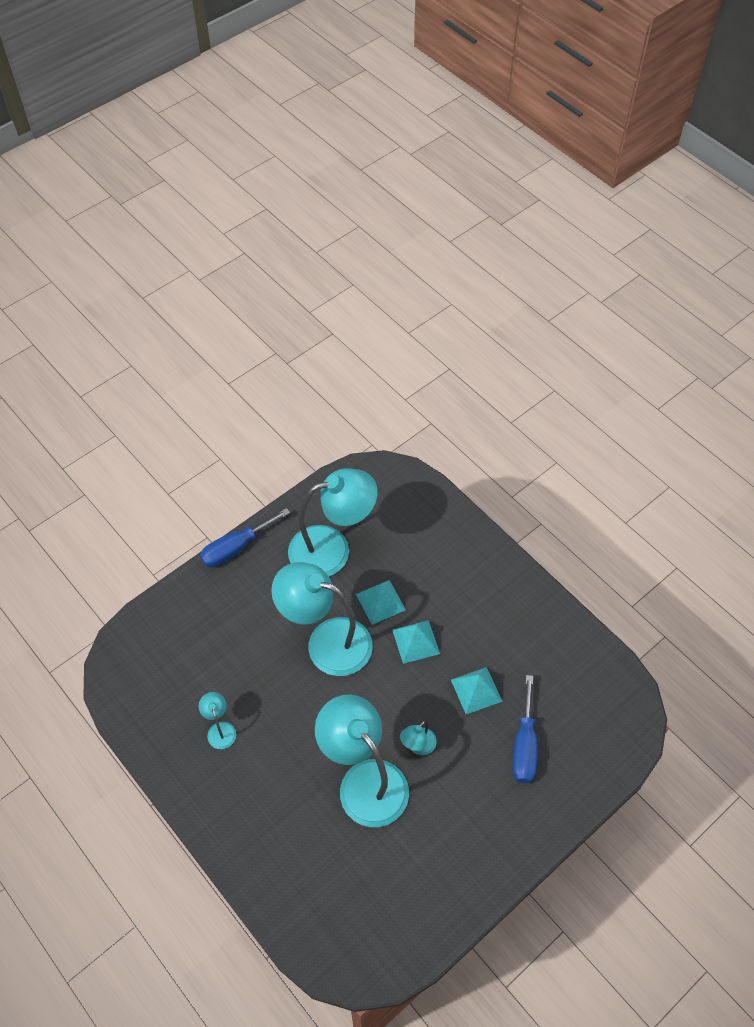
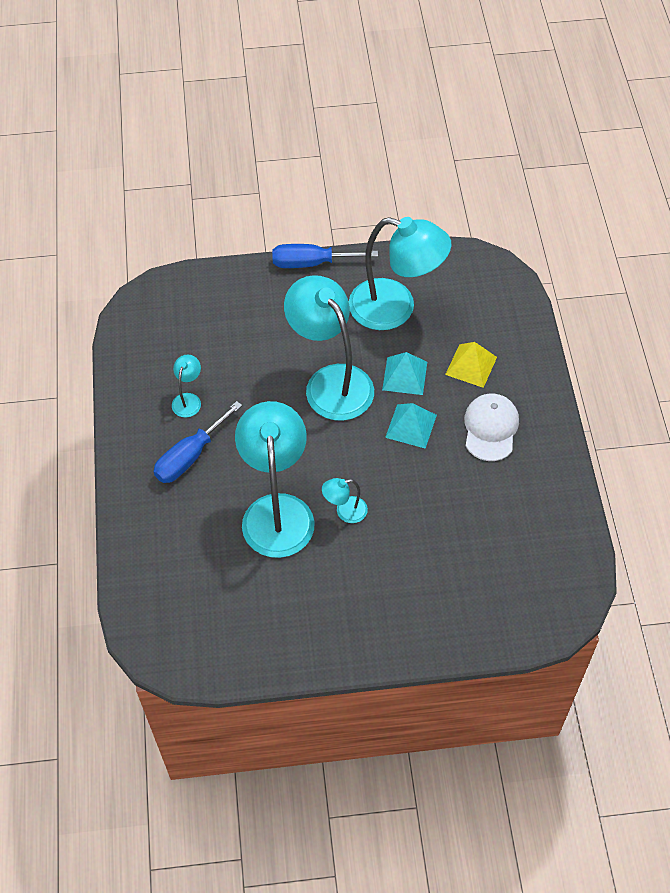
camera: 35 degrees right, 0 degrees up
(424, 563) = (471, 365): none -> yellow pyramid
(476, 606) = (490, 428): none -> white cap
(476, 690) = (434, 497): turquoise pyramid -> none
(524, 745) = (442, 568): blue screwdriver -> blue screwdriver (190, 456)

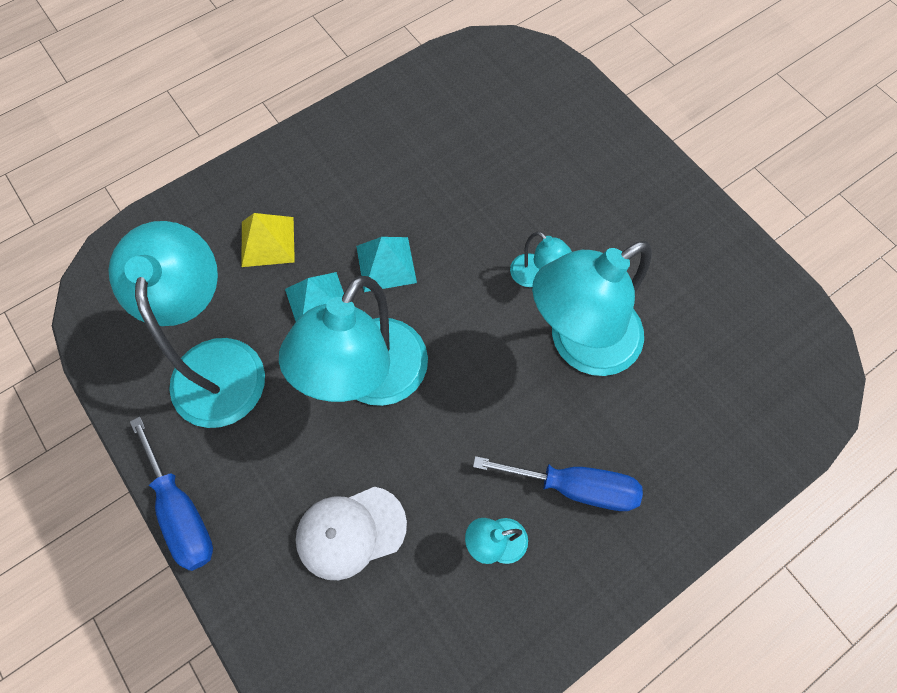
camera: 120 degrees left, 10 degrees up
(490, 428) = (345, 188): white cap -> white cap (350, 532)

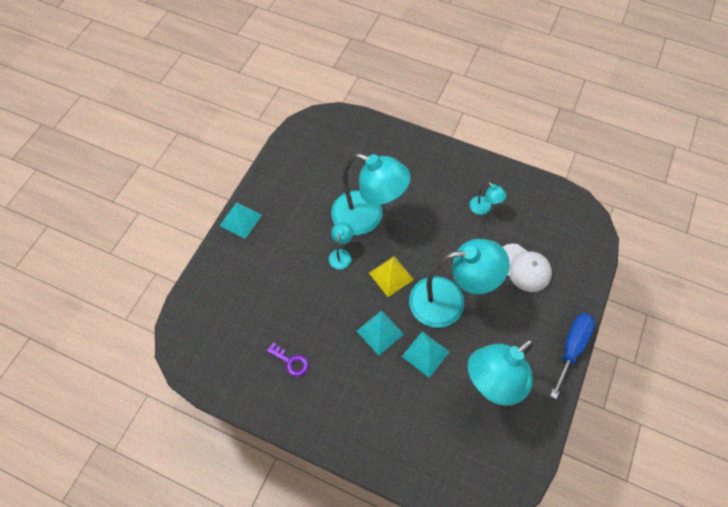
camera: 120 degrees left, 5 degrees down
(267, 241) = (407, 408): yellow pyramid -> yellow pyramid (391, 276)
(416, 147) = (291, 361): none -> purple key
(575, 487) = (438, 190): blue screwdriver -> none
(666, 177) = (241, 220): none -> turquoise pyramid

